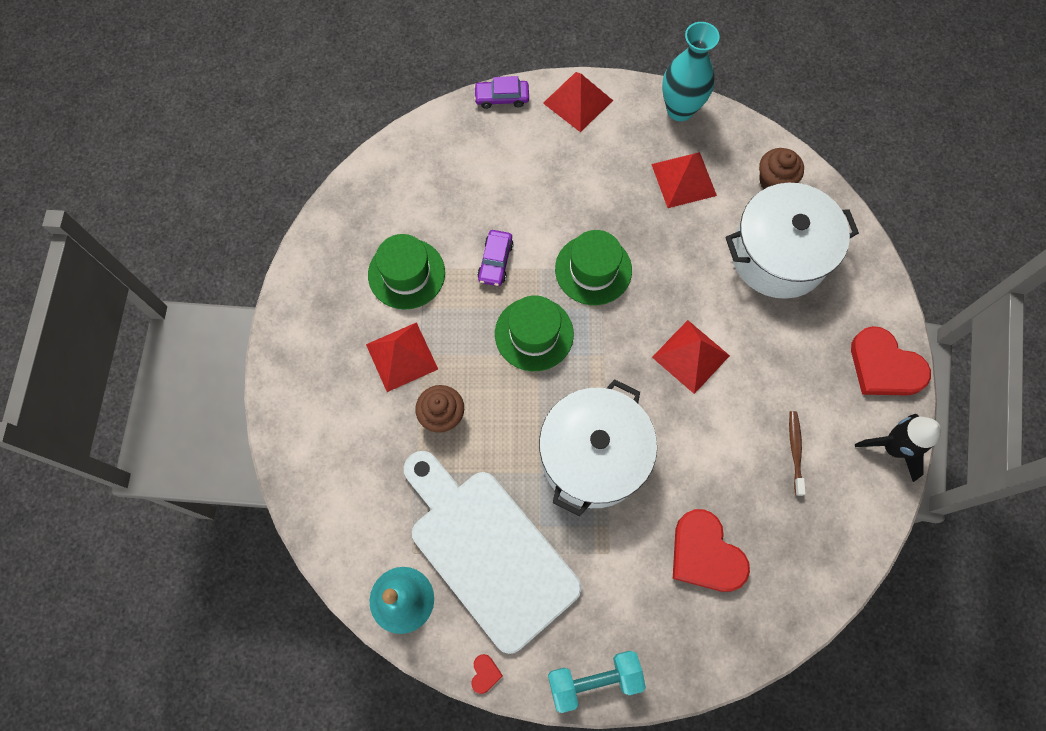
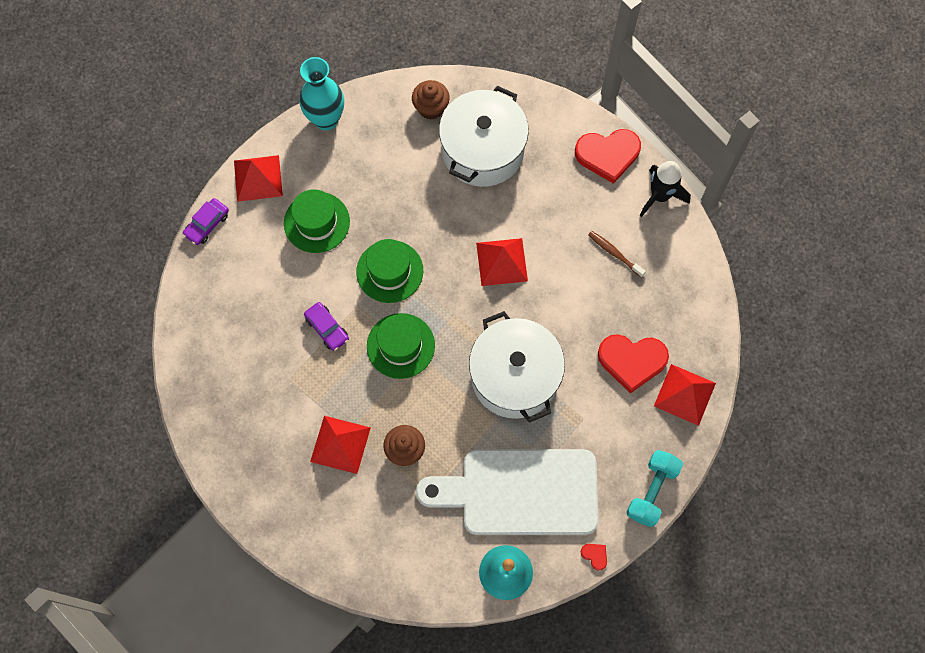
camera: 50 degrees left, 0 degrees up
(406, 273) = (282, 394): green hat -> green hat (316, 222)
(683, 180) = (378, 161): red pyramid -> red pyramid (684, 394)

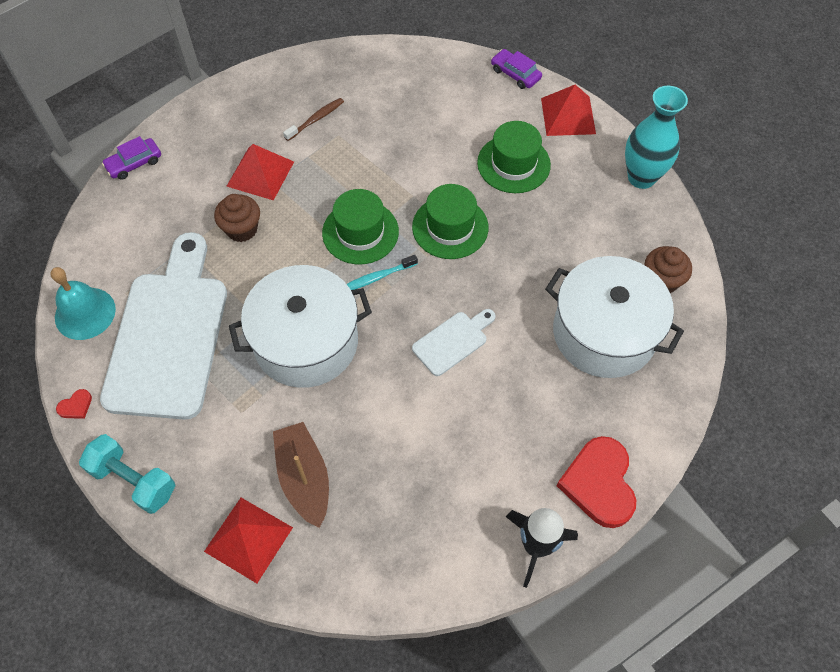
camera: 95 degrees right, 10 degrees down
(327, 328) = (389, 168): purple car -> purple car (134, 163)
(446, 326) = (377, 277): none -> turquoise toothbrush
(502, 262) = (453, 341): red pyramid -> white cutting board
(614, 253) = (454, 474): brown toothbrush -> brown toothbrush (316, 119)
(632, 361) = (304, 478): red heart -> brown boat

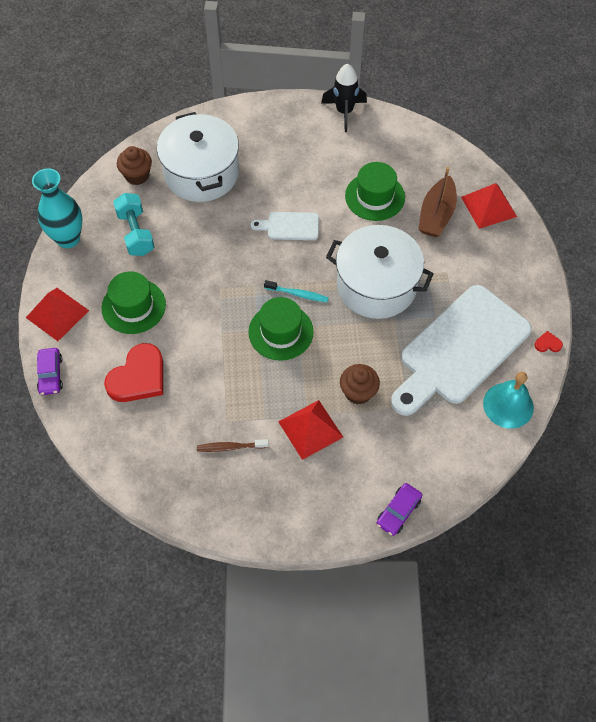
camera: 140 degrees left, 0 degrees up
(134, 163) = (398, 511): purple car -> purple car turned 120 degrees clockwise
(134, 480) = (535, 276): turquoise dumbbell -> turquoise dumbbell (136, 233)
(450, 227) = (221, 293): green hat -> green hat (375, 196)
(599, 483) = (286, 114): red heart -> red heart (138, 377)

